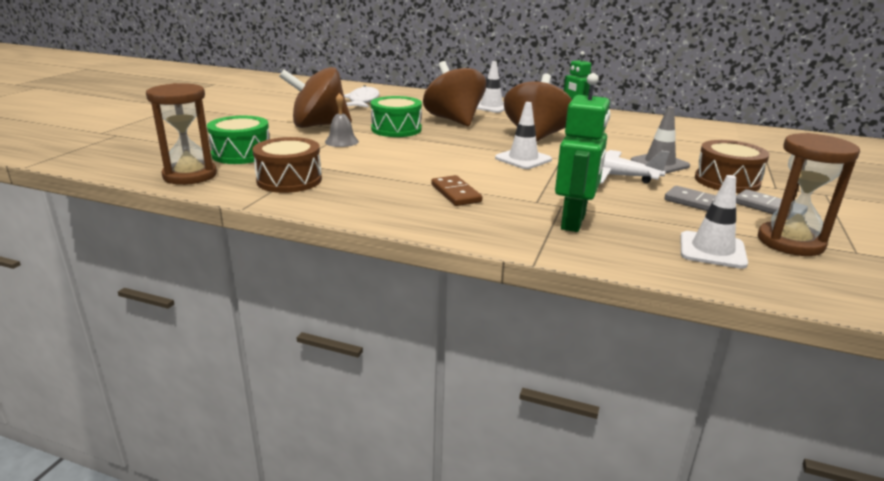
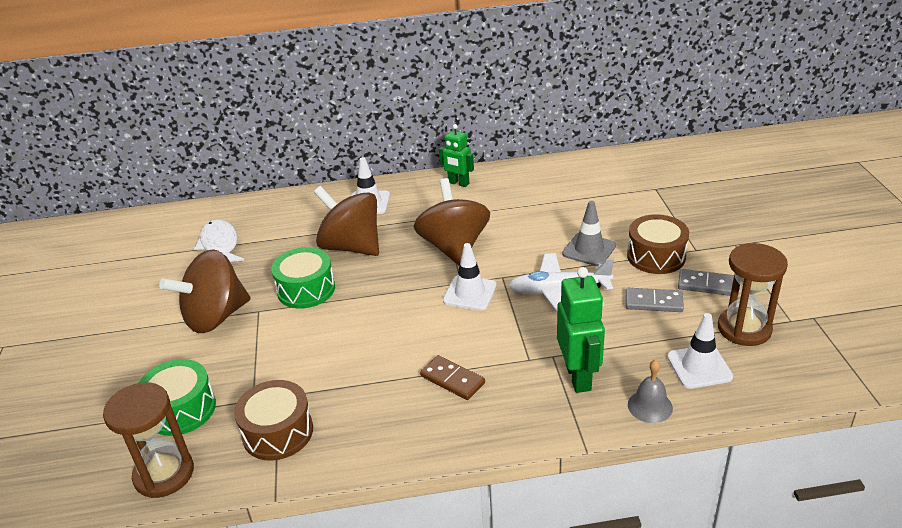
camera: 25 degrees left, 10 degrees up
(341, 141) = (268, 338): grey bell -> grey bell (650, 406)

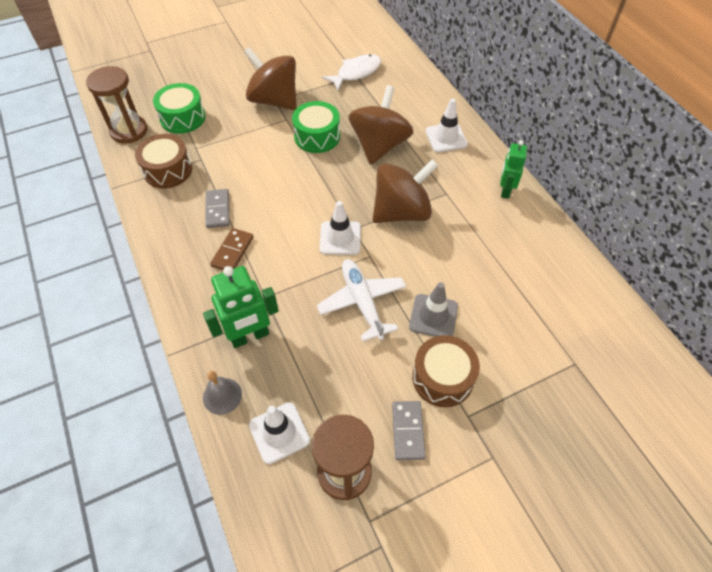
camera: 70 degrees right, 20 degrees up
(653, 302) = (365, 384): grey domino -> grey domino (218, 210)

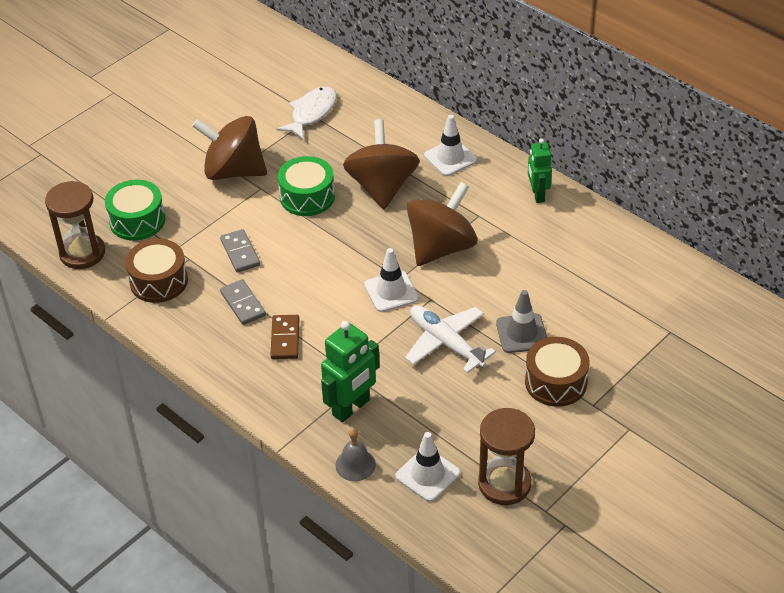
camera: 20 degrees left, 10 degrees down
(407, 431) = (544, 434): grey domino -> grey domino (240, 253)

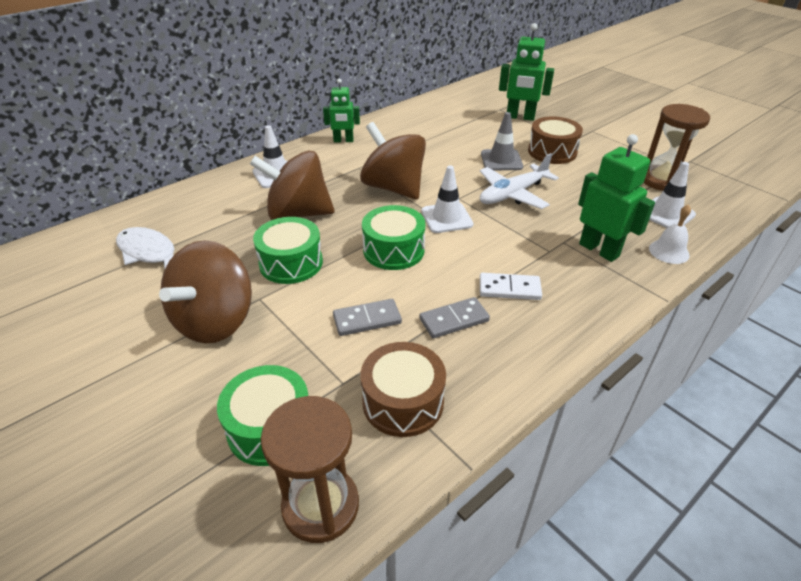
camera: 85 degrees left, 5 degrees down
(285, 339) = (509, 289): brown domino -> white domino
(333, 258) = (393, 250): none -> green drum
(355, 464) = (669, 251): grey bell -> white bell
(650, 353) = (520, 117): none -> green robot

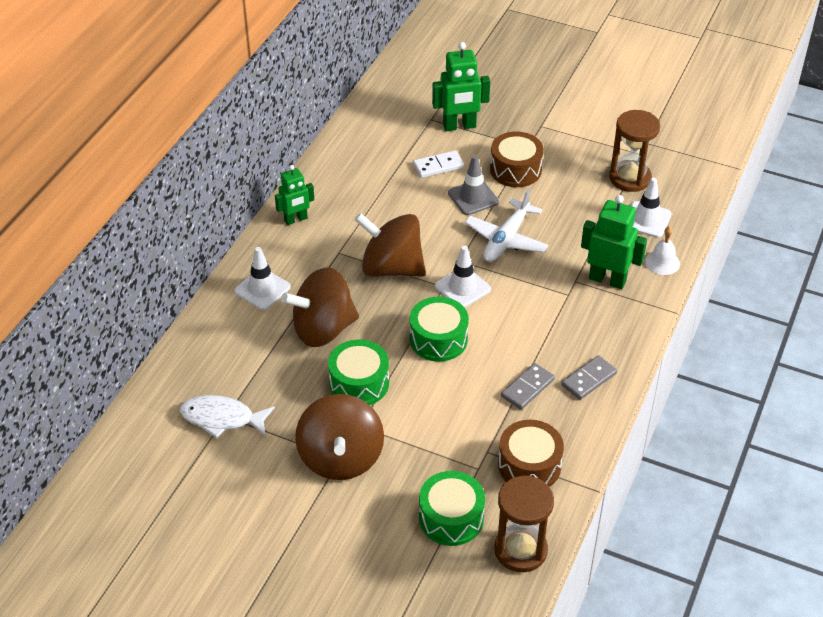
camera: 25 degrees left, 5 degrees up
(367, 320) = (461, 412): grey domino -> grey domino (589, 379)
(509, 289) = (554, 344): white domino -> white domino (438, 166)

